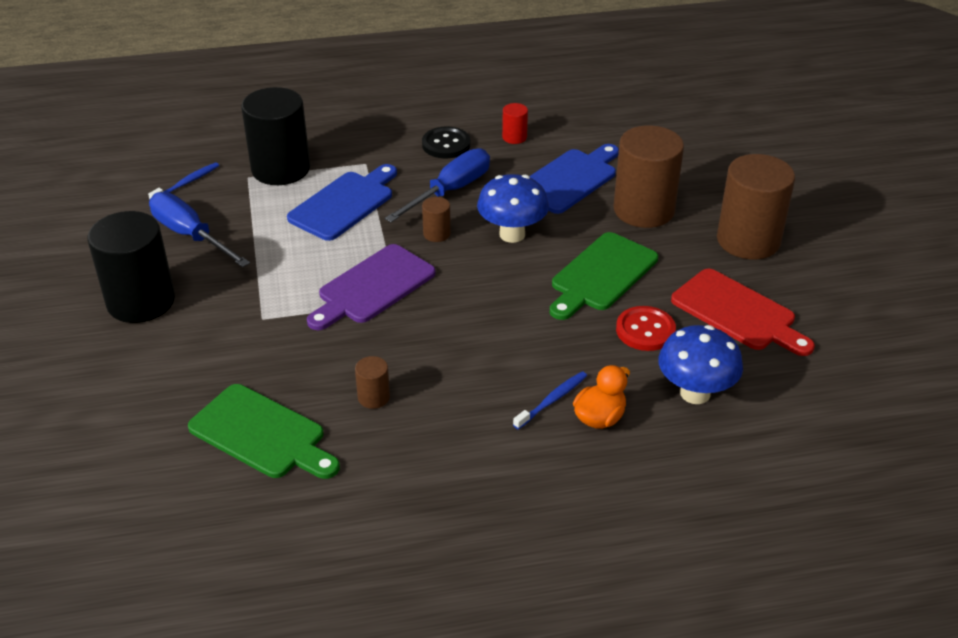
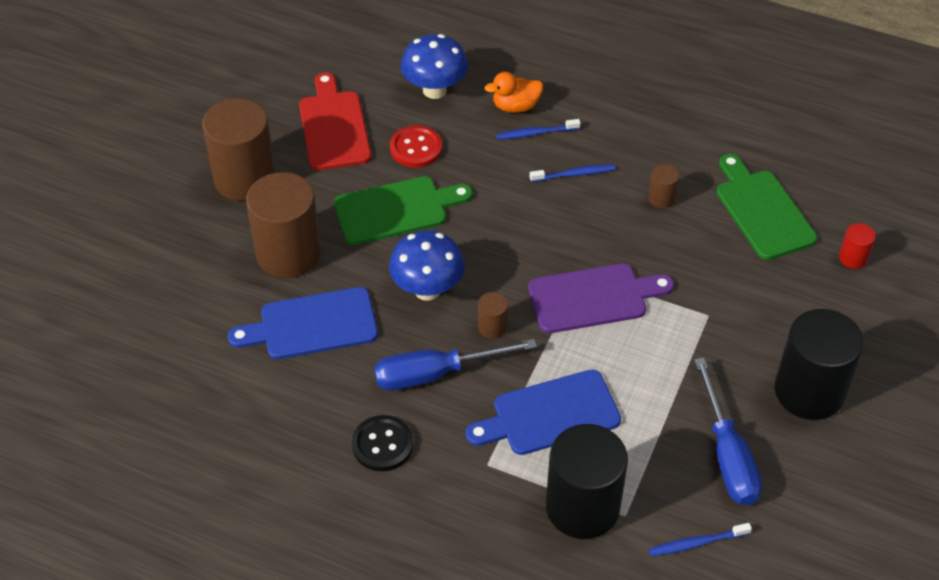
camera: 145 degrees left, 10 degrees up
(477, 379) = (574, 174): none -> blue toothbrush
(514, 137) = (304, 414): red cylinder -> red cylinder (853, 258)

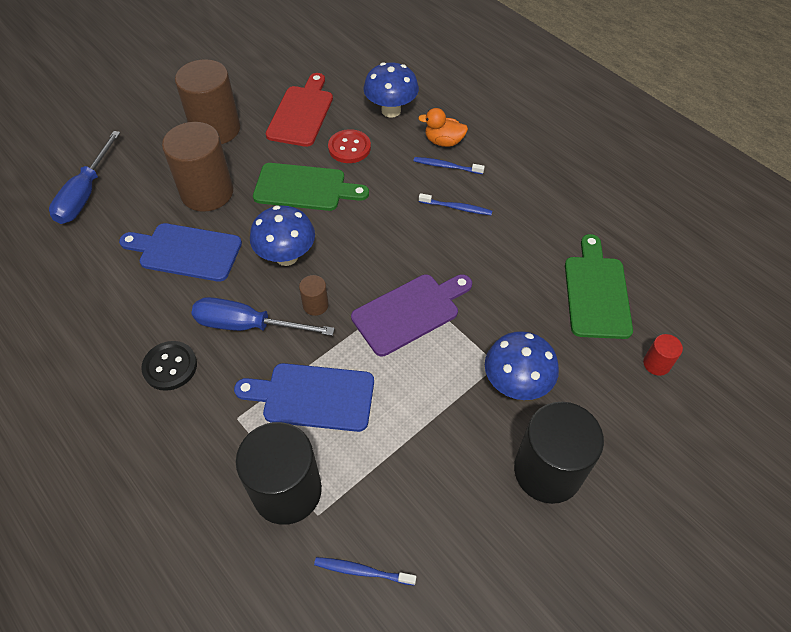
camera: 25 degrees right, 5 degrees up
(593, 298) = (409, 312): purple cutting board -> purple cutting board turned 45 degrees counterclockwise
(661, 198) = (516, 251): brown cylinder -> none
(727, 455) = (439, 498): blue screwdriver -> blue screwdriver (85, 194)
(736, 326) = (516, 384): none -> blue mushroom

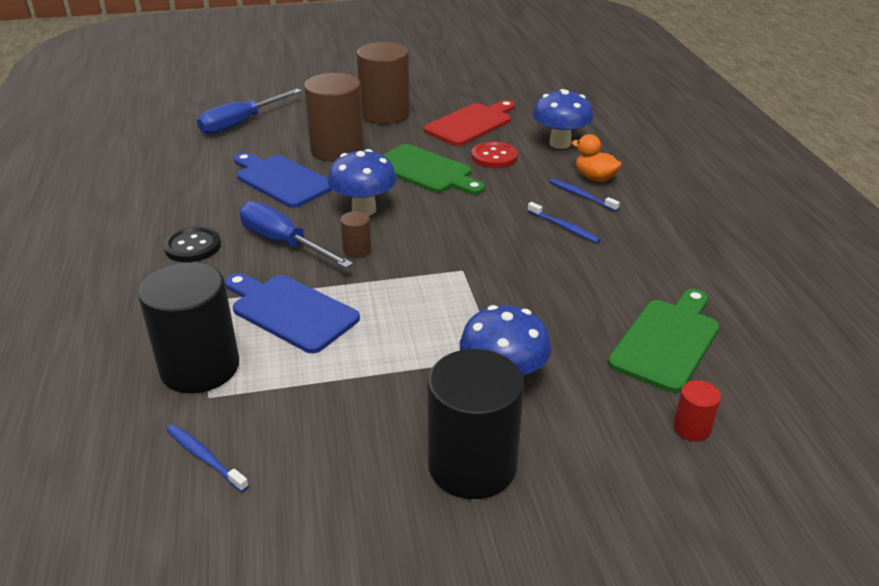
camera: 30 degrees right, 20 degrees down
(409, 312) = (442, 285): purple cutting board -> none

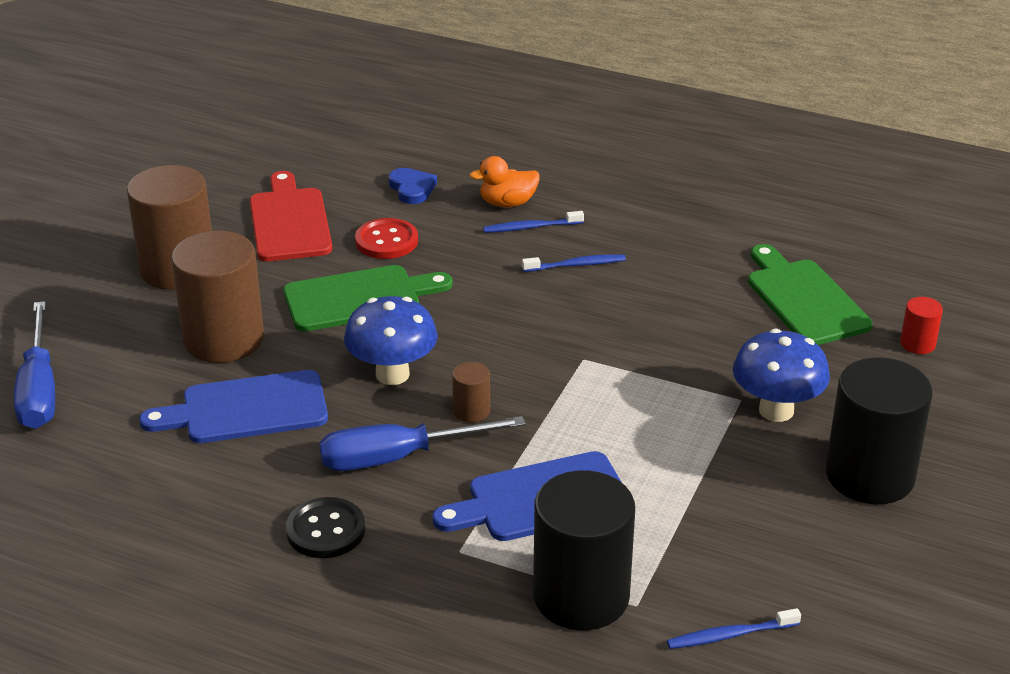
camera: 55 degrees left, 0 degrees up
(560, 143) = (412, 188): blue mushroom -> blue heart

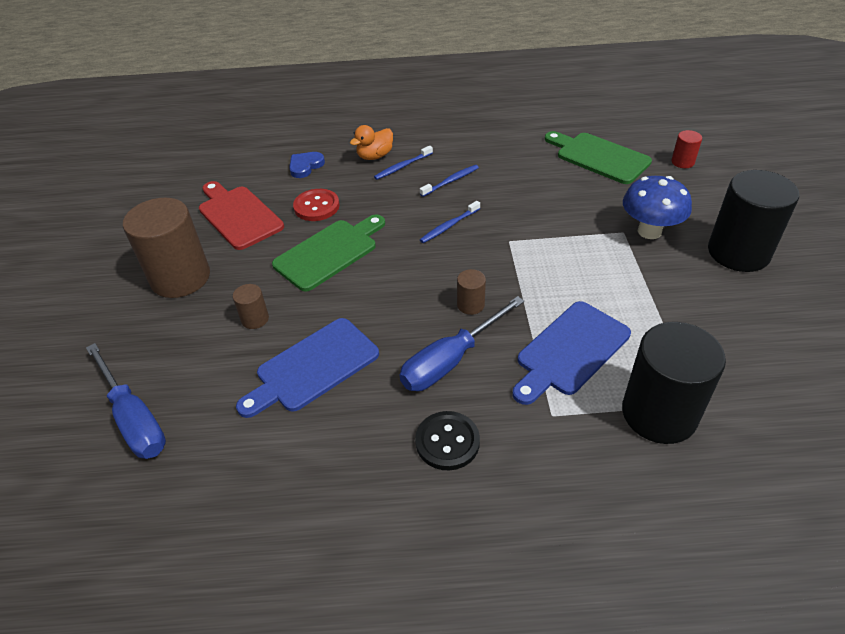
camera: 25 degrees left, 10 degrees up
(224, 339) = (255, 319): brown cylinder -> brown cylinder, size x0.44
(392, 374) = (396, 299): blue mushroom -> none
(412, 188) = (305, 166): blue heart -> blue heart turned 90 degrees counterclockwise
(730, 635) = (771, 398): blue toothbrush -> blue toothbrush (449, 226)

